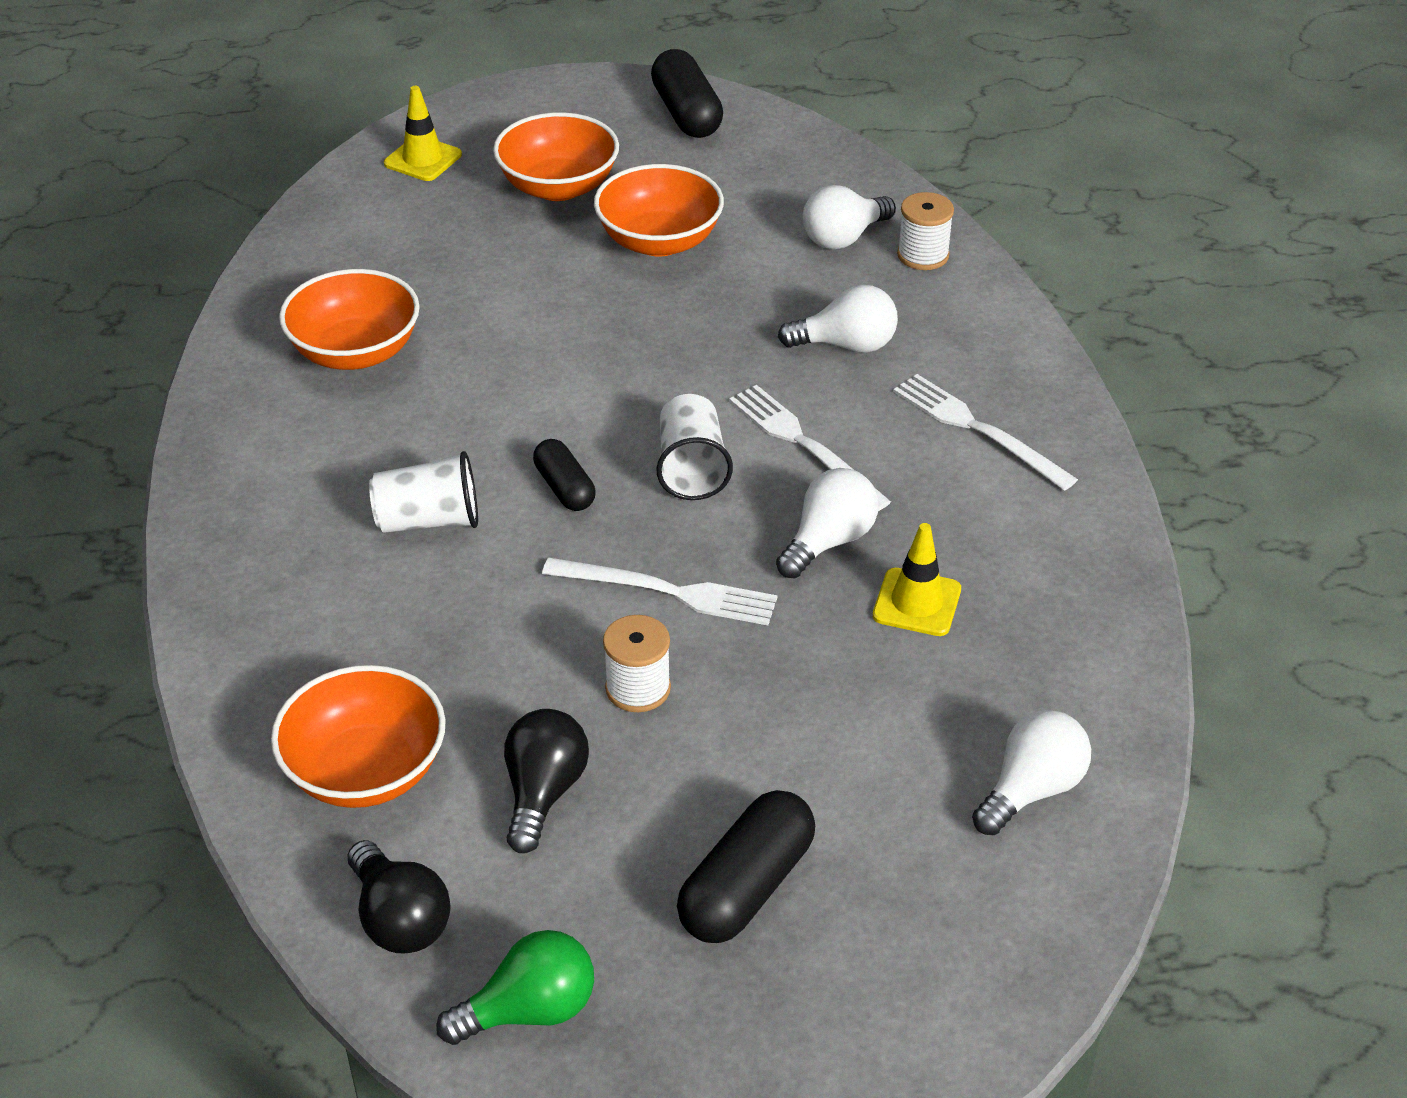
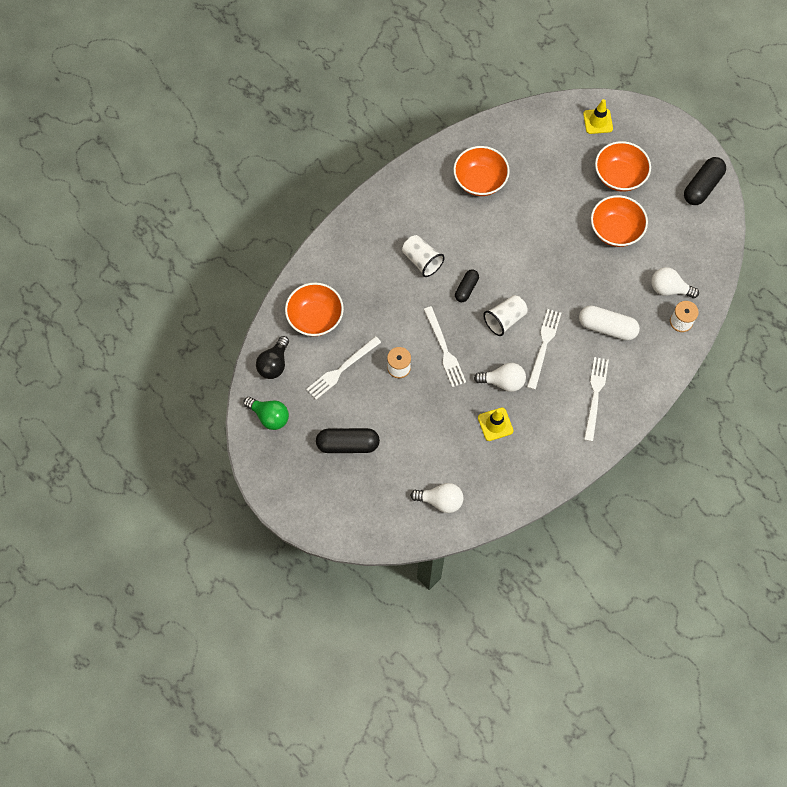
camera: 55 degrees right, 25 degrees up
(543, 792) = (342, 369): black light bulb -> white fork
(846, 345) = (607, 327): white light bulb -> white capsule

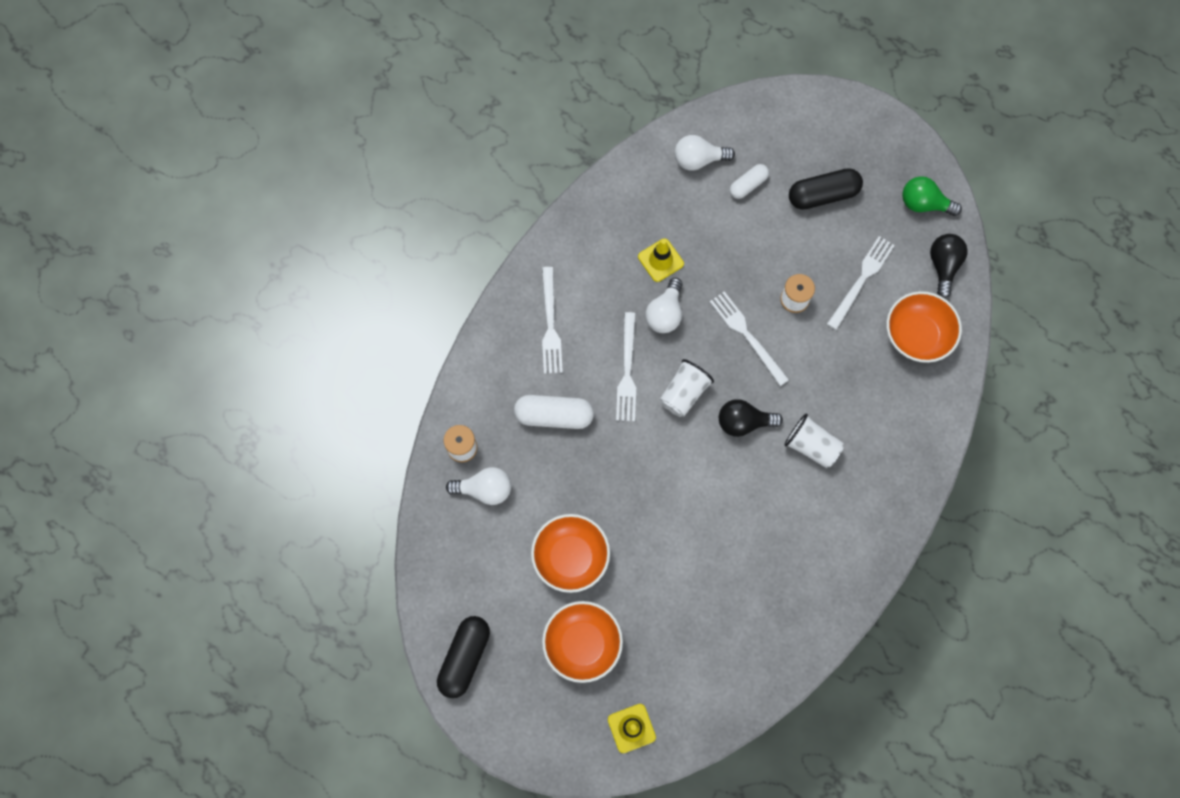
camera: 165 degrees right, 5 degrees up
(406, 468) = (748, 185): none -> white capsule
(466, 289) = (743, 422): black capsule -> black light bulb
(480, 181) = (771, 585): orange bowl -> none
(503, 382) = (665, 313): white light bulb -> white light bulb turned 60 degrees counterclockwise

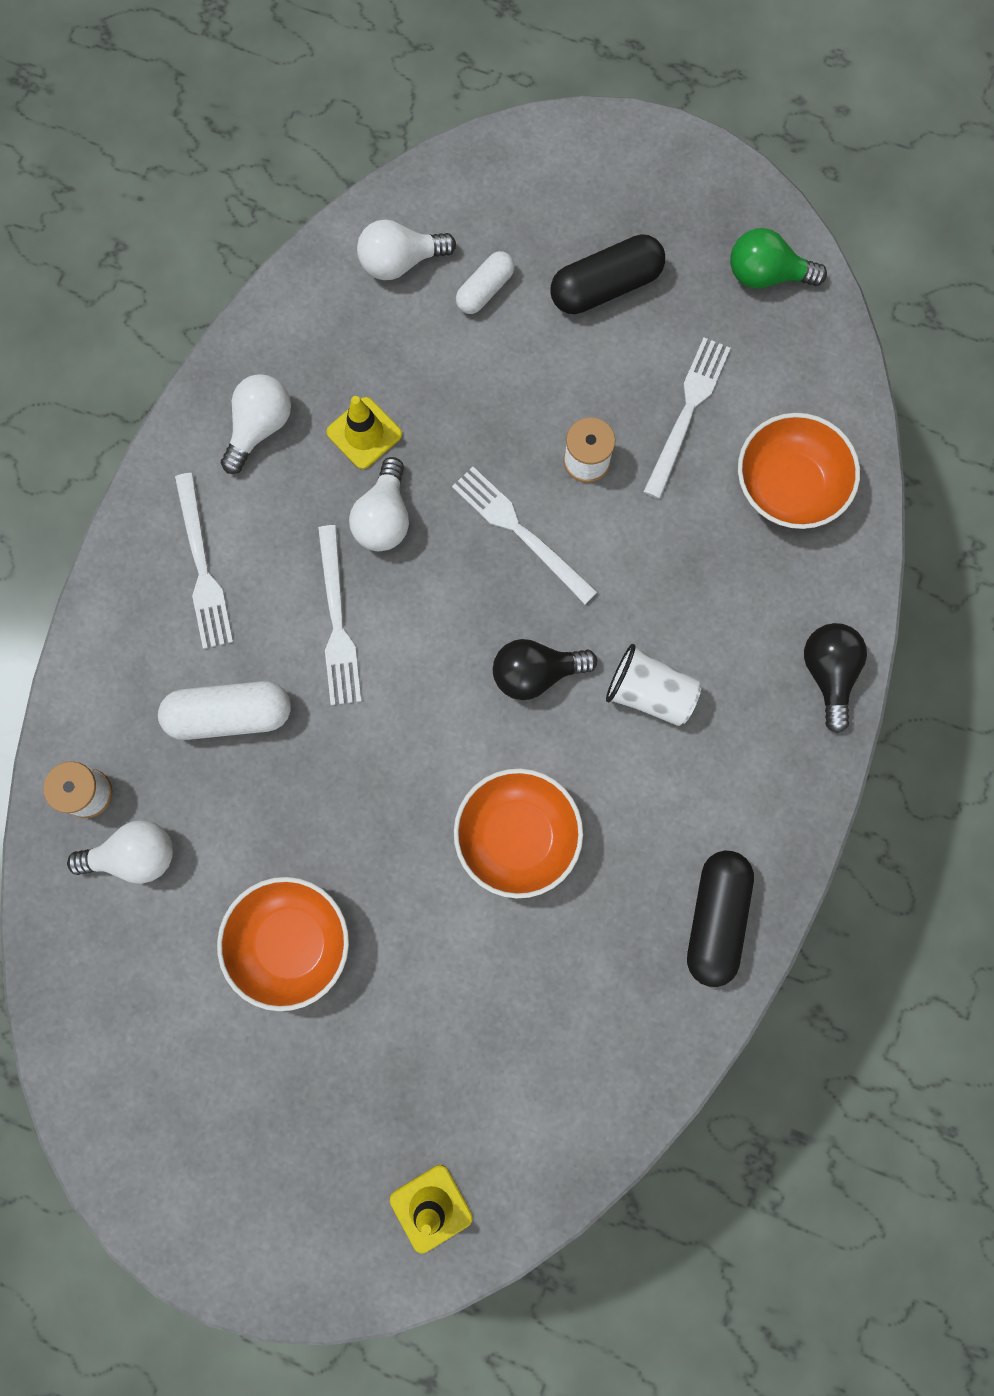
camera: 10 degrees left, 5 degrees up
(464, 658) = (142, 1141): black capsule -> black capsule (715, 918)
(582, 644) = (331, 1083): orange bowl -> orange bowl (517, 836)
(597, 246) = (260, 427): none -> white light bulb
(684, 393) = (433, 642): white cup -> none
(943, 266) = (812, 368): black light bulb -> black light bulb (828, 673)

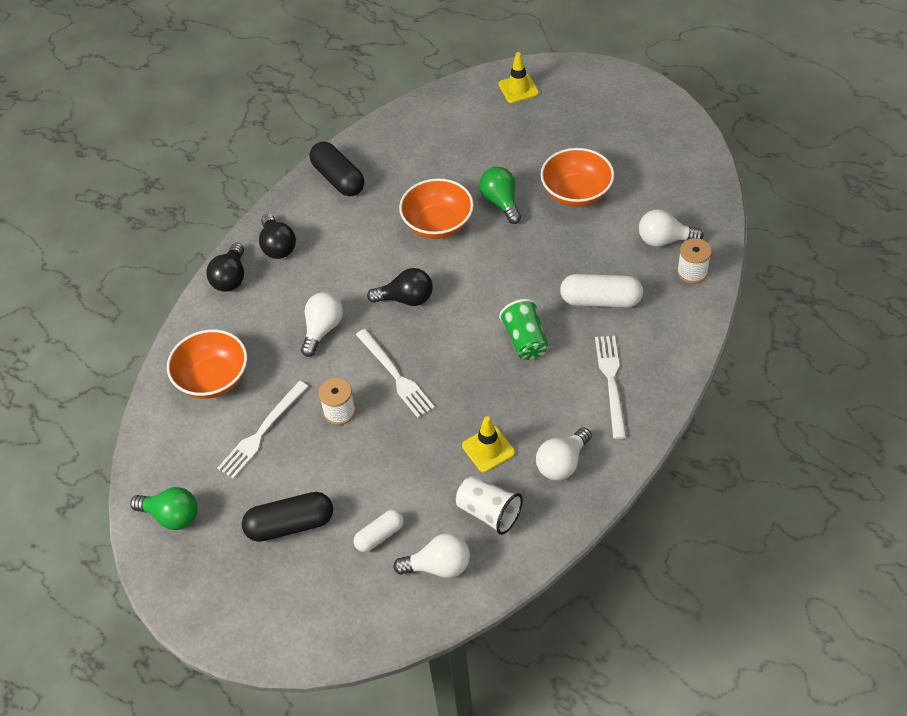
camera: 165 degrees left, 25 degrees down
(337, 622) = (525, 340): white fork -> green cup
(384, 518) = (484, 395): white light bulb -> white light bulb (323, 329)
(418, 902) = (501, 202): none -> green light bulb
(649, 693) = (340, 281): white cup -> white cup (489, 512)
(715, 918) = (338, 178): black capsule -> black capsule turned 60 degrees counterclockwise
(773, 749) = (278, 246): none -> black light bulb

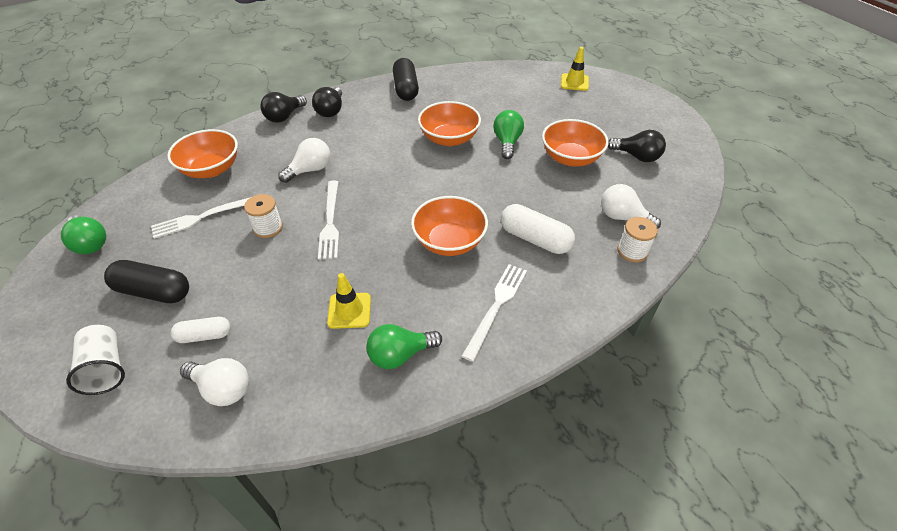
camera: 25 degrees right, 5 degrees down
(406, 299) = (385, 175): black light bulb -> black light bulb (637, 156)
(489, 512) = (304, 364): white cup -> white cup (106, 368)
(525, 340) = (449, 241): green cup -> orange bowl
(562, 463) = (400, 355): white light bulb -> green light bulb

